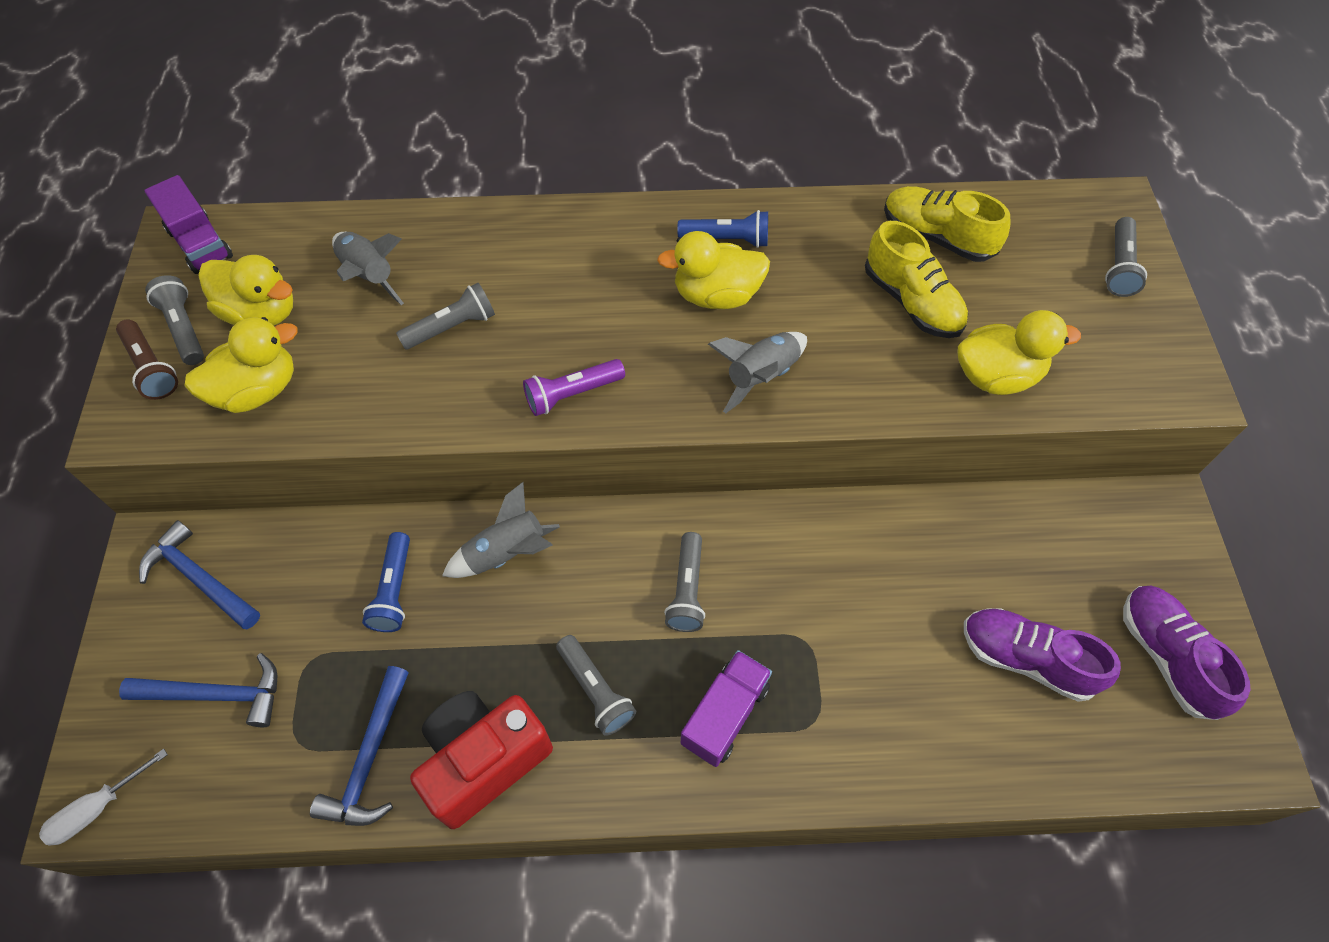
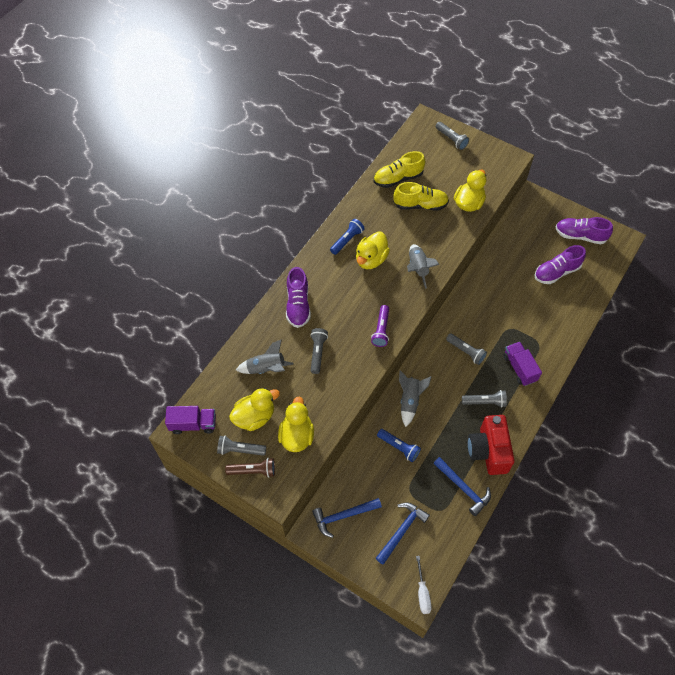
camera: 55 degrees left, 0 degrees up
(531, 248) = (298, 305): none -> purple shoe

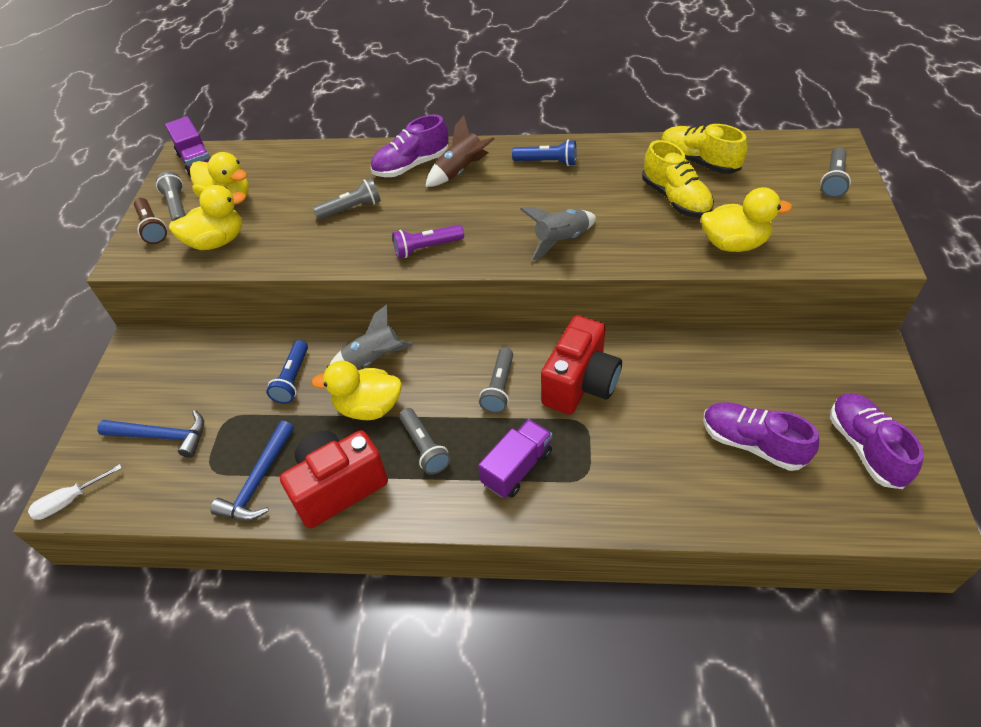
camera: 65 degrees right, 10 degrees down
(266, 368) = (301, 180): grey rocket -> none
(323, 284) = (460, 171): none -> brown rocket
(343, 516) = (164, 366): blue hammer -> none
(371, 259) = (535, 193): yellow duck -> yellow duck (368, 407)
(485, 316) = (580, 384): none -> red camera

